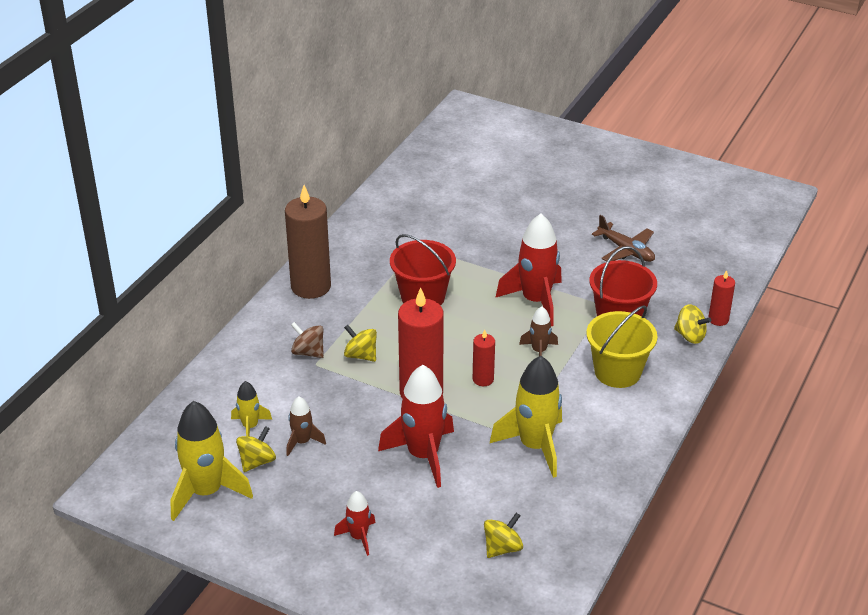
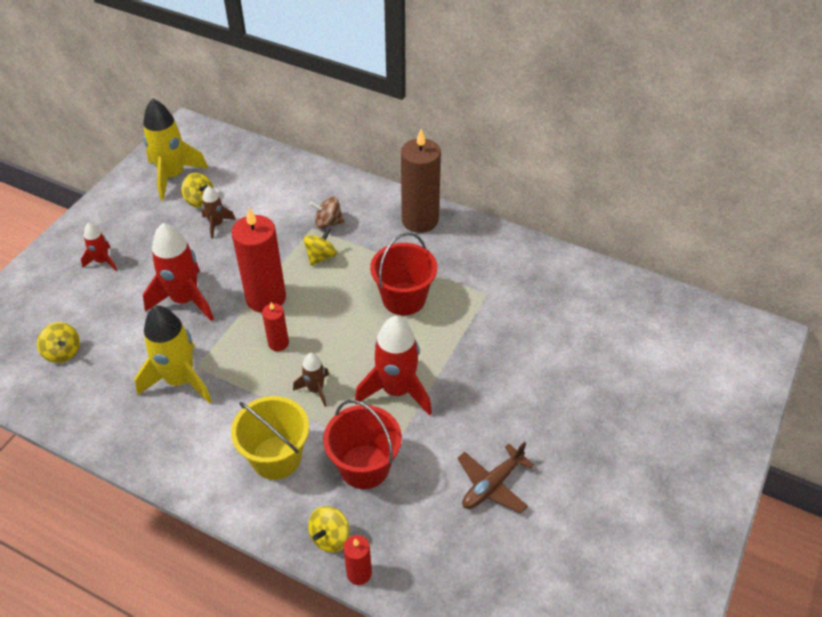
camera: 90 degrees right, 10 degrees up
(250, 426) = (240, 194): yellow rocket -> none
(308, 352) = (328, 223): brown spinning top -> brown spinning top turned 120 degrees counterclockwise

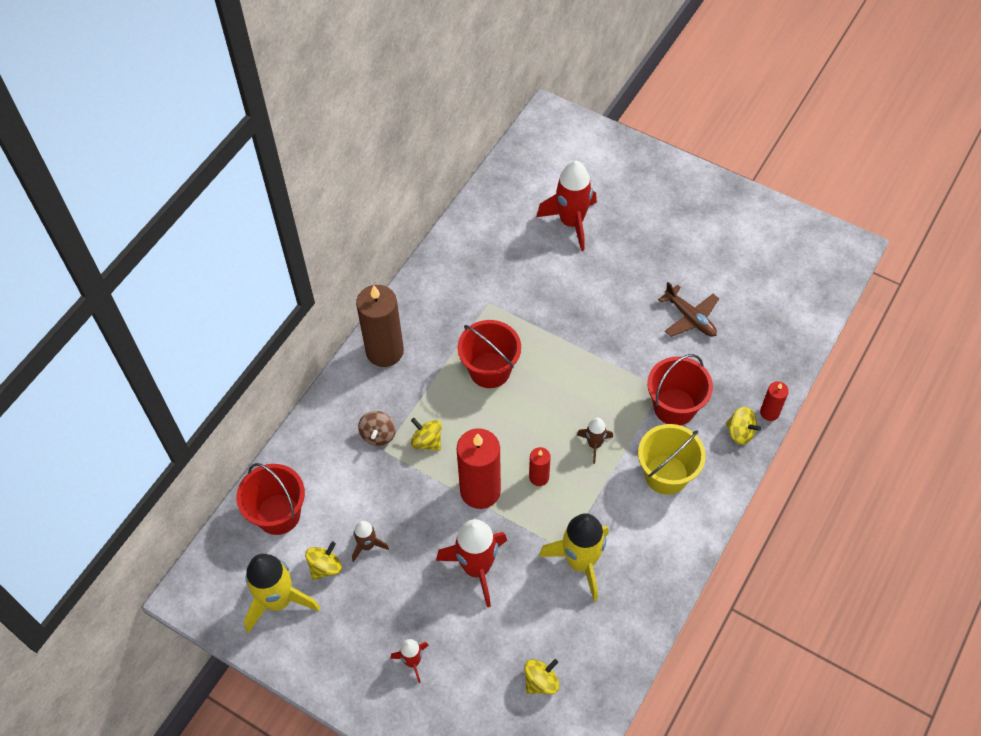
camera: 85 degrees left, 10 degrees up
(252, 168) = (278, 514): none -> red bucket
(397, 390) = (597, 380): red rocket -> red rocket (571, 222)

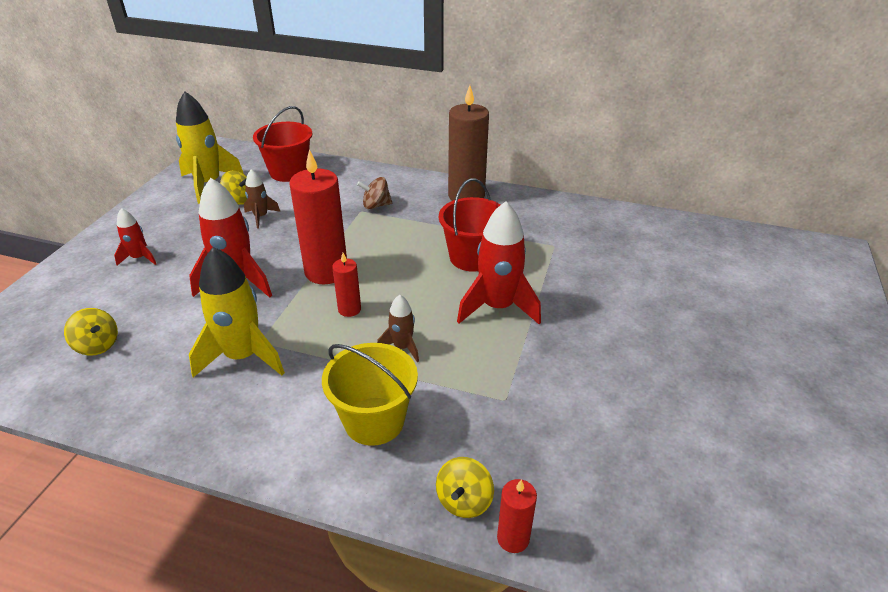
camera: 75 degrees right, 20 degrees down
(427, 441) = (376, 232): yellow spinning top -> none
(571, 222) = (702, 287): red rocket -> red rocket (497, 307)
(674, 407) = (481, 416): red bucket -> none
(690, 318) = (633, 416): brown plane -> none

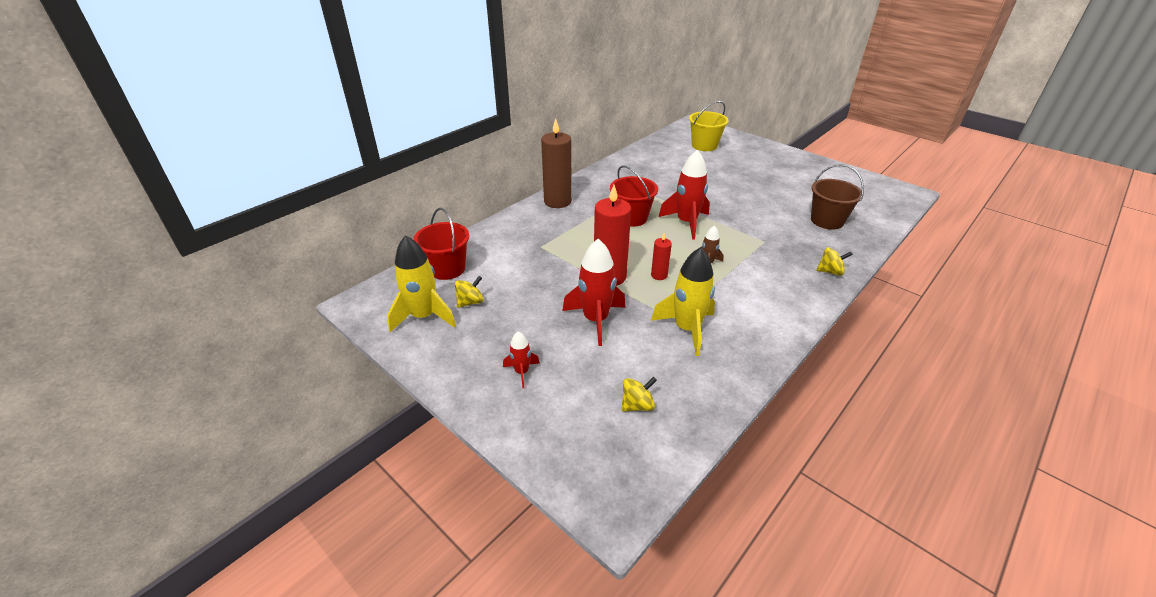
camera: 65 degrees left, 0 degrees up
(261, 217) = (509, 295): brown rocket -> none
(374, 421) = (766, 287): yellow bucket -> yellow bucket (704, 145)
(376, 205) = (539, 238): brown spinning top -> none
(464, 500) = (830, 271): yellow spinning top -> yellow spinning top turned 45 degrees counterclockwise
(513, 538) = (855, 264): red candle -> none
(644, 479) = (827, 221): none -> brown bucket

